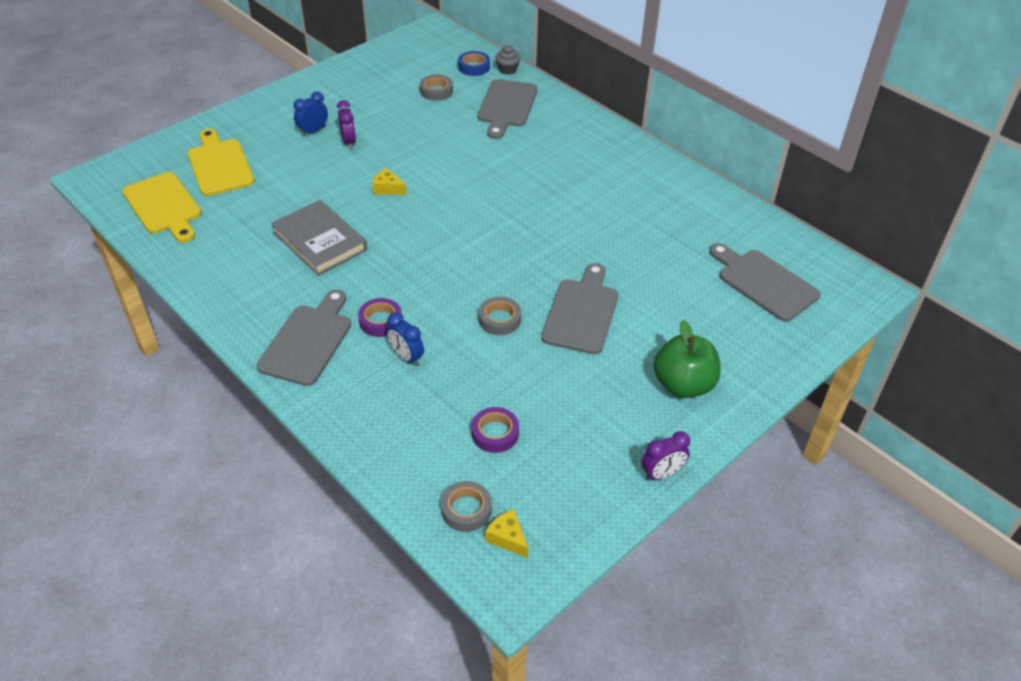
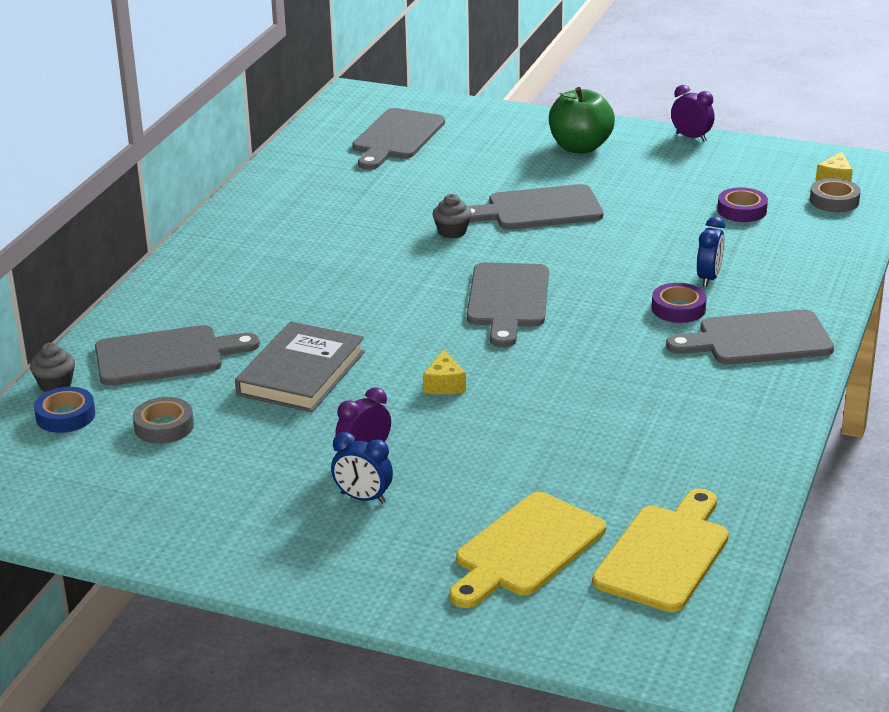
camera: 115 degrees left, 15 degrees down
(320, 241) = (597, 394): grey book -> grey book (301, 373)
(461, 247) = (508, 300): none -> grey cutting board
(499, 319) = (597, 246): grey tape -> none
(576, 256) = (452, 232): none -> grey cupcake

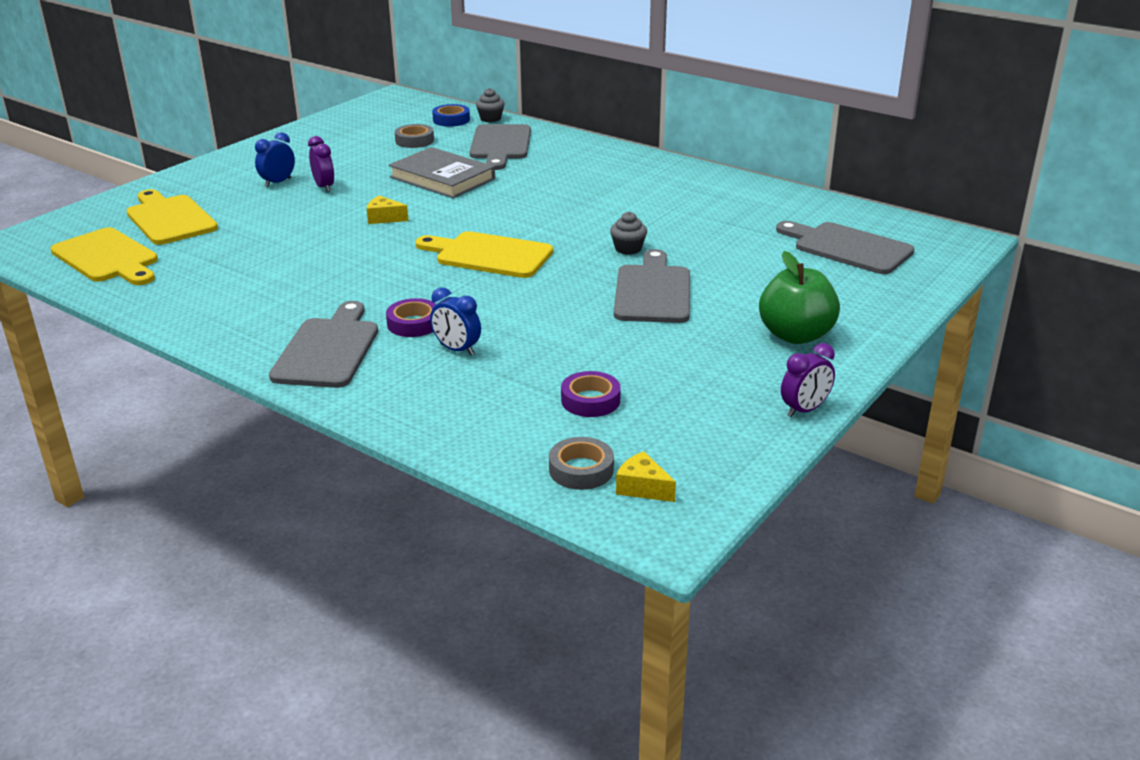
camera: 105 degrees right, 0 degrees up
(508, 300) = (489, 255): grey cutting board -> yellow cutting board

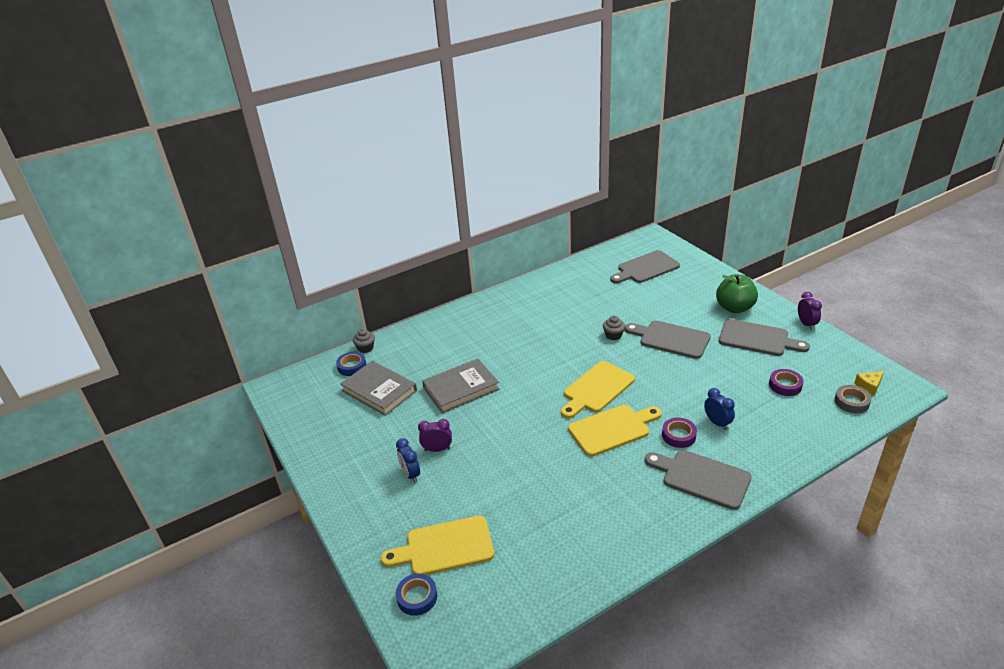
camera: 65 degrees left, 5 degrees up
(98, 219) = (417, 597): none -> blue tape
(107, 258) = (503, 592): yellow cutting board -> yellow cutting board (612, 429)
(384, 218) = (514, 426): yellow cheese -> none
(414, 141) = (379, 390): grey tape -> grey book
(457, 349) = (717, 423): blue clock -> blue clock turned 90 degrees counterclockwise
(500, 145) = (419, 352): grey cutting board -> grey cutting board (757, 338)

